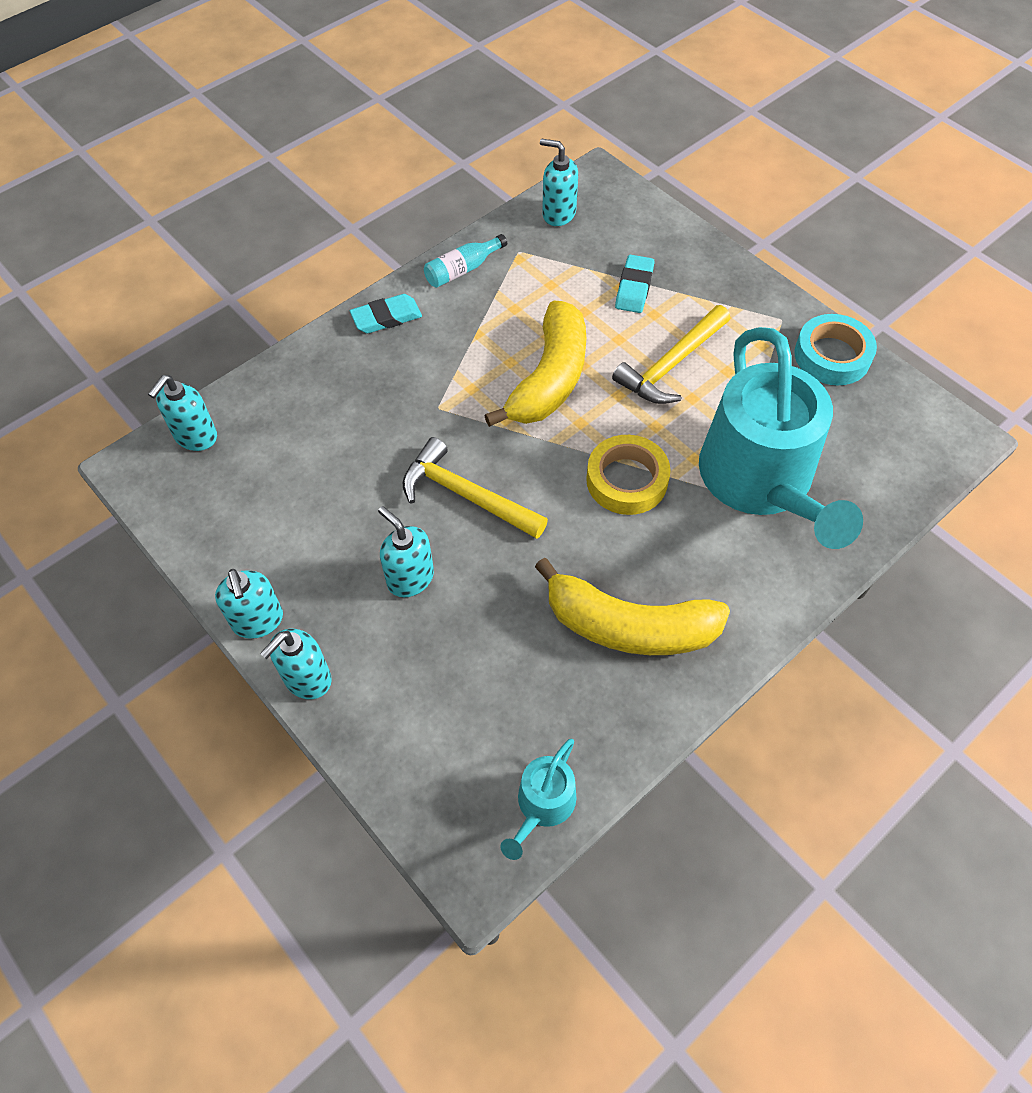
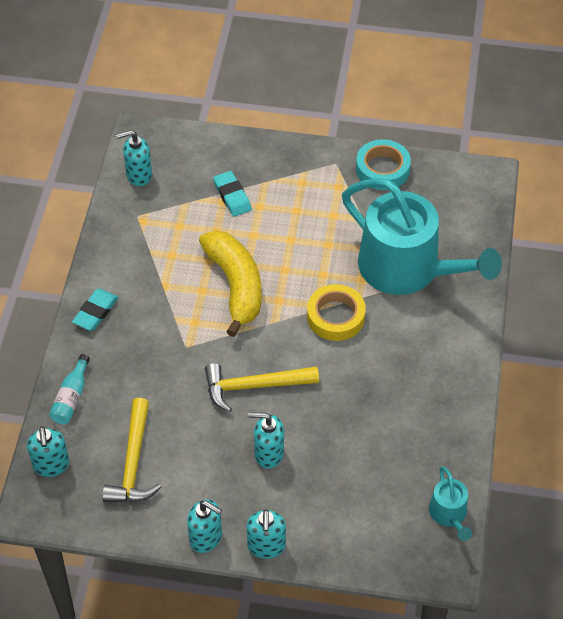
camera: 40 degrees left, 5 degrees down
(462, 270) = (113, 250): turquoise bottle -> turquoise bottle (71, 397)
(629, 626) = (410, 395): yellow banana -> none
(671, 365) = (298, 232): yellow hammer -> yellow hammer (133, 463)

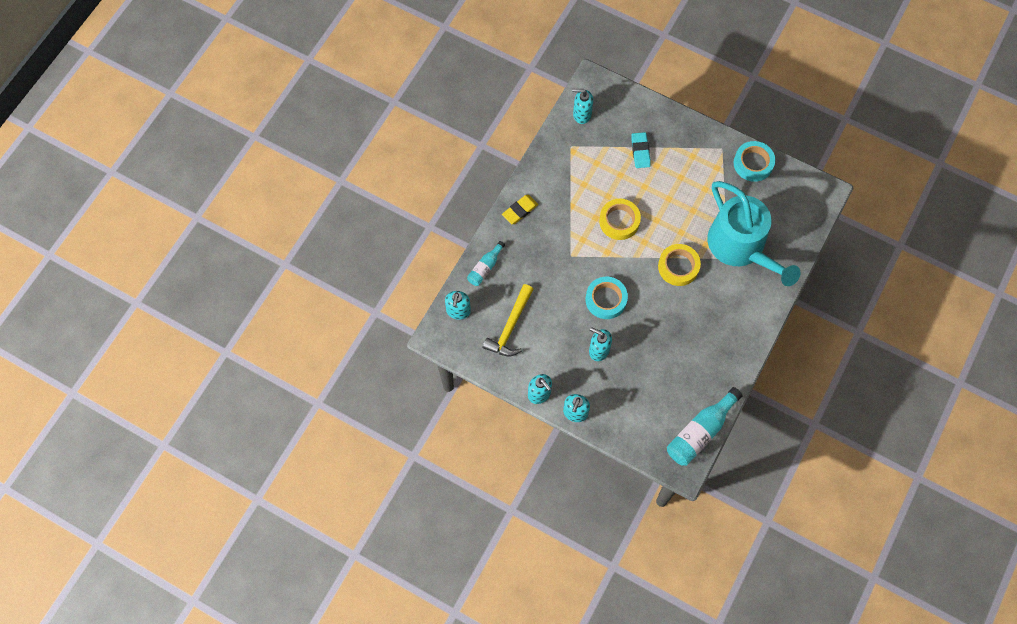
camera: 20 degrees right, 15 degrees up
(95, 312) = (520, 210): turquoise eraser -> yellow eraser
(235, 285) = (619, 221): yellow banana -> yellow tape
(254, 386) = (606, 299): yellow hammer -> turquoise tape
(449, 514) = (700, 432): turquoise watering can -> turquoise bottle

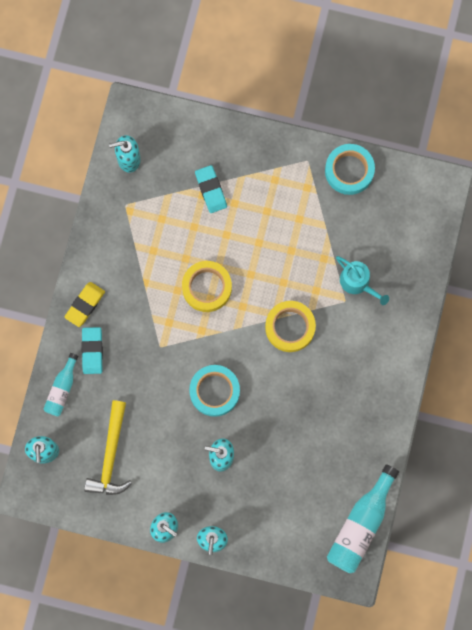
camera: 15 degrees left, 10 degrees up
(516, 245) = (92, 351): none -> turquoise eraser
(741, 247) = (357, 282): turquoise watering can -> turquoise watering can, size x0.43

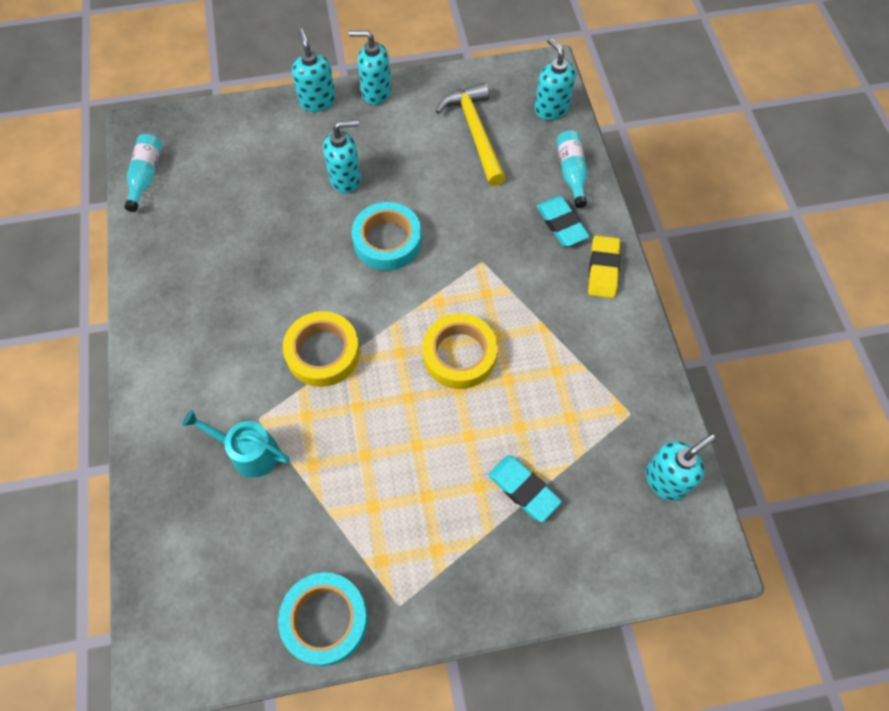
camera: 155 degrees right, 15 degrees down
(361, 524) = (146, 176): turquoise bottle -> turquoise bottle, size x0.58

